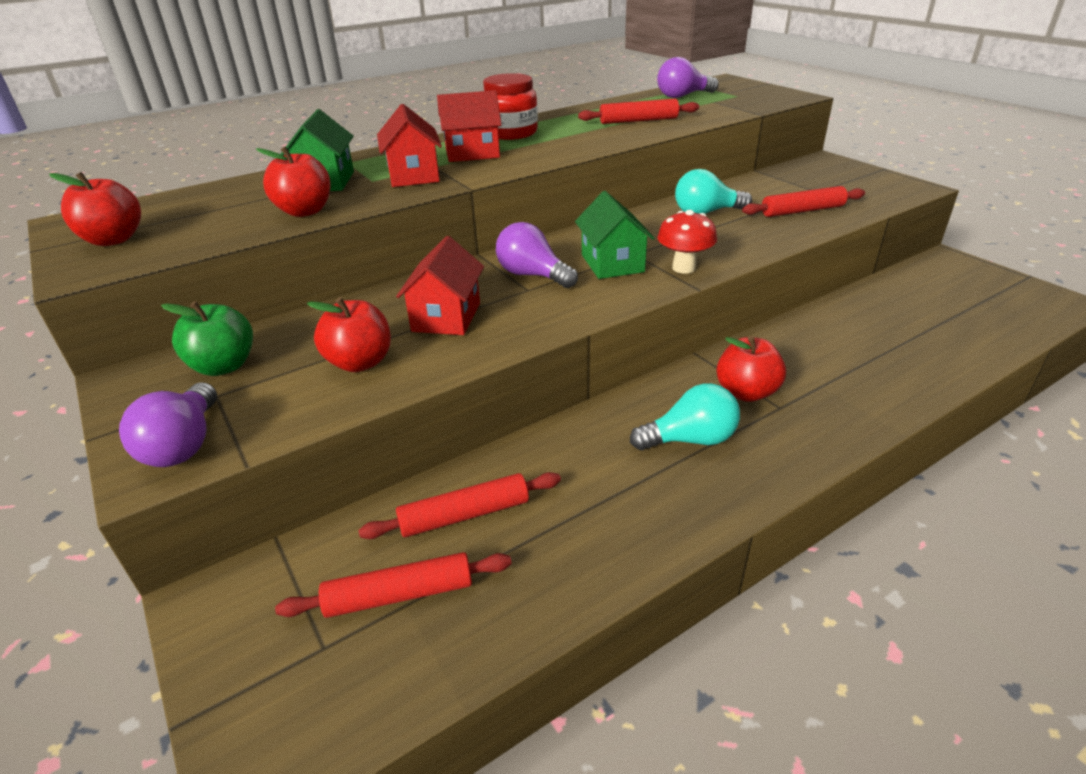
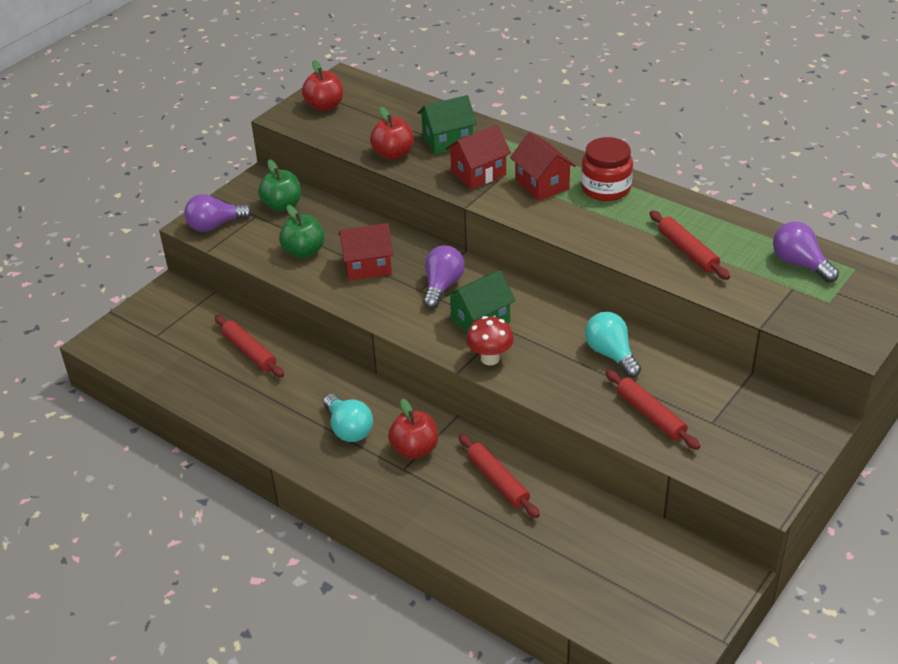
camera: 70 degrees right, 5 degrees up
(360, 362) = (304, 251): red apple -> green apple
(399, 595) = (190, 348): red rolling pin -> red rolling pin (497, 481)

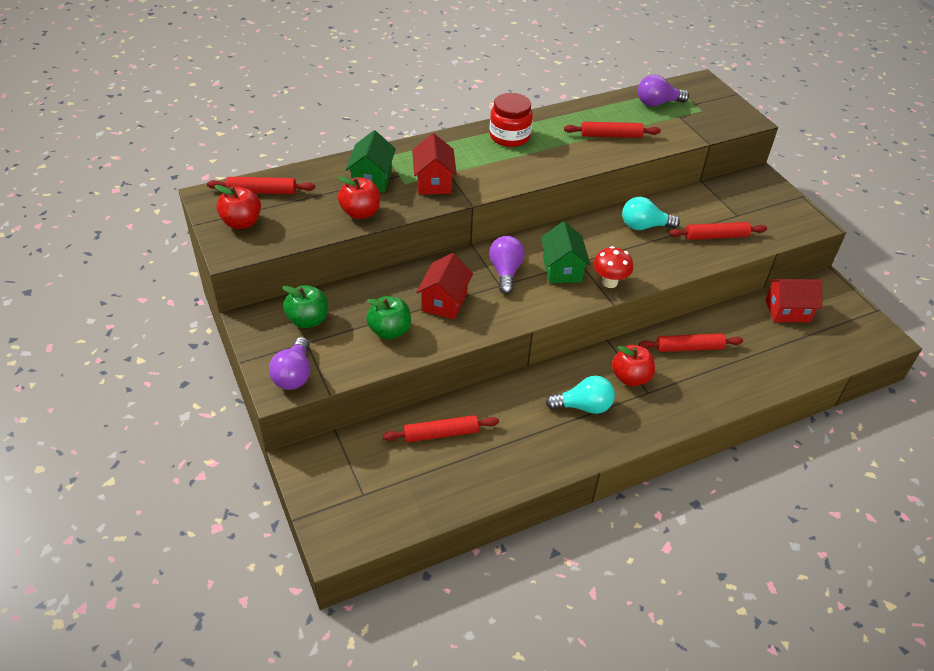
camera: 65 degrees left, 5 degrees up
(374, 97) = (262, 191): none -> red rolling pin
(442, 286) = (505, 272): purple light bulb -> purple light bulb turned 45 degrees clockwise
(542, 184) = (477, 160): red house -> red house (787, 311)

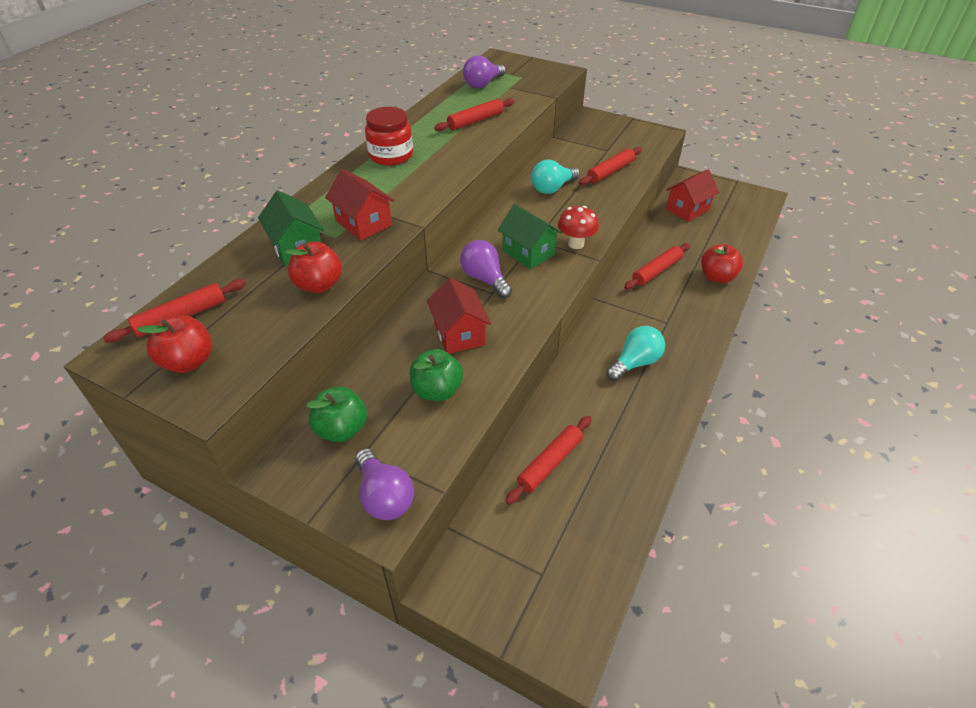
camera: 35 degrees left, 0 degrees up
(630, 377) = (642, 318): red apple -> red apple (717, 277)

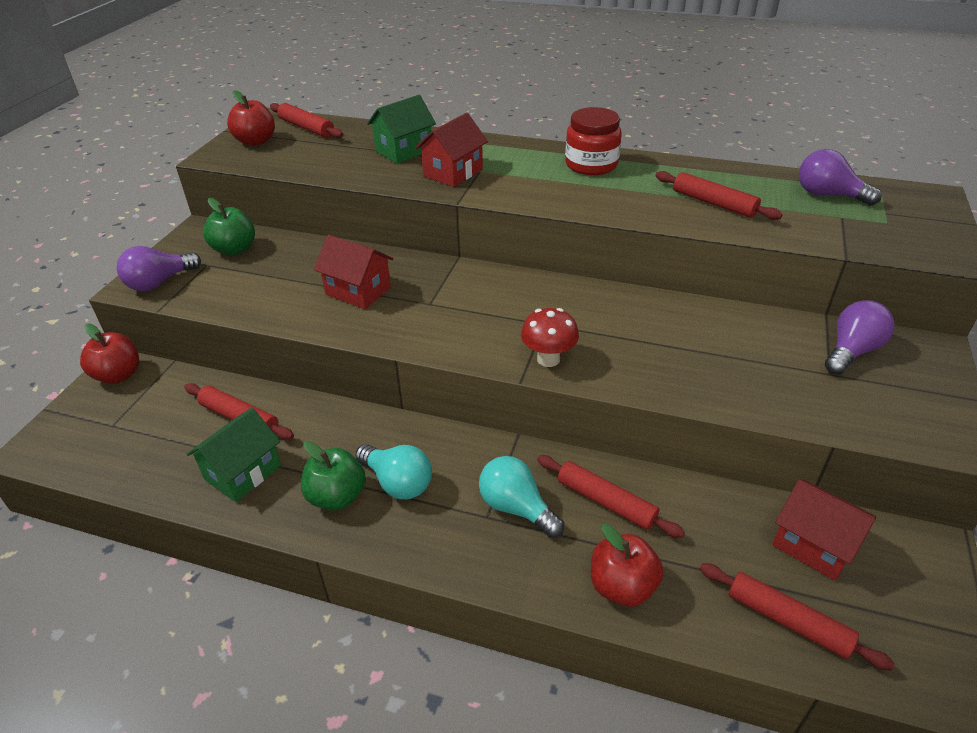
camera: 80 degrees right, 5 degrees down
(319, 285) = (351, 170): red apple -> red apple (118, 375)
(437, 390) = (277, 290): green apple -> green apple (337, 496)
(459, 334) = (358, 291): red house -> red house turned 60 degrees clockwise
(485, 279) = (452, 295): purple light bulb -> purple light bulb (851, 351)
(528, 252) = (514, 321): green house -> green house (243, 472)
(552, 188) = (675, 326): turquoise light bulb -> turquoise light bulb (516, 508)
(610, 171) = (762, 381): red rolling pin -> red rolling pin (787, 620)

